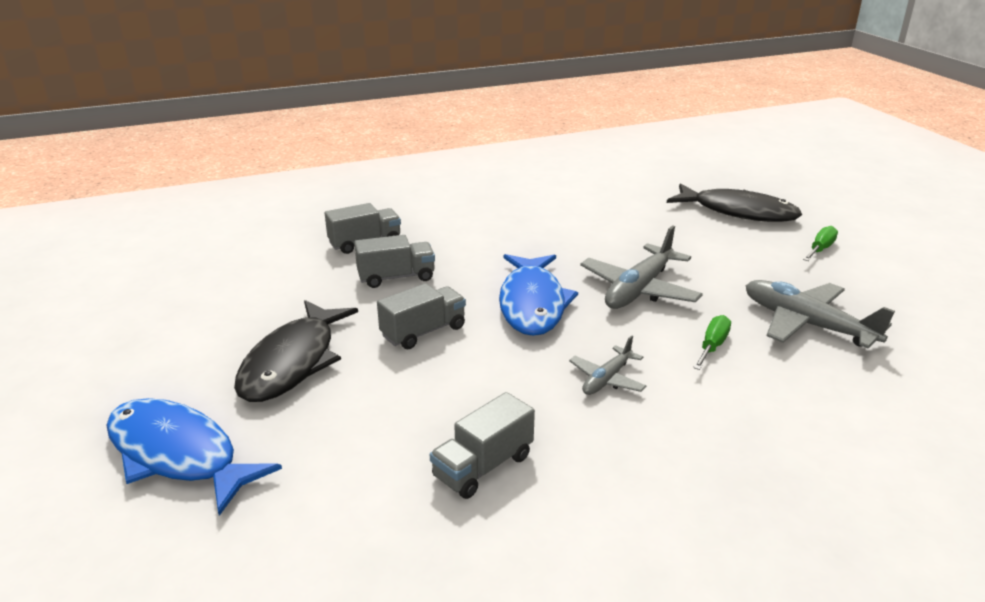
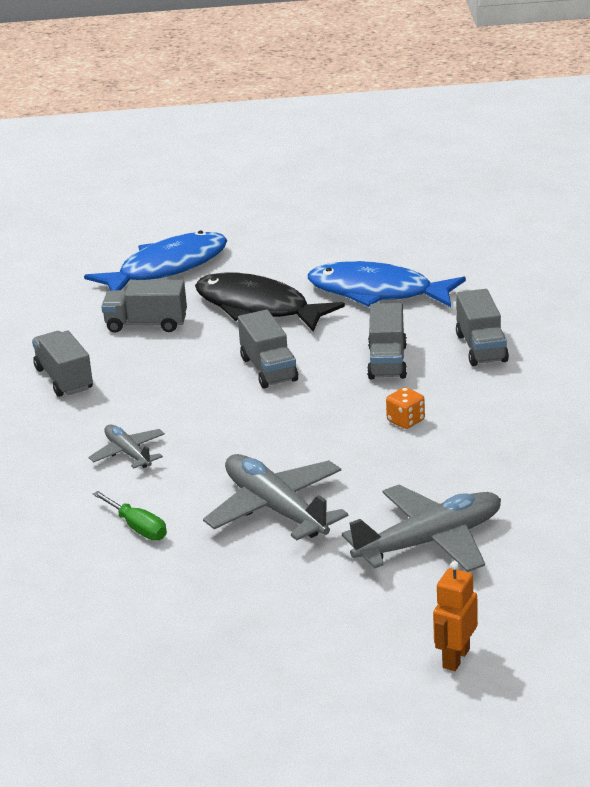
camera: 110 degrees right, 0 degrees up
(336, 434) = (146, 324): none -> grey truck
(487, 258) = (406, 421): none -> orange dice
(532, 304) = (285, 435): blue fish -> blue fish (377, 292)
(738, 212) = (455, 658): black fish -> orange robot
(806, 324) = (134, 606): grey plane -> grey plane (430, 541)
(820, 249) = (299, 694): green screwdriver -> none

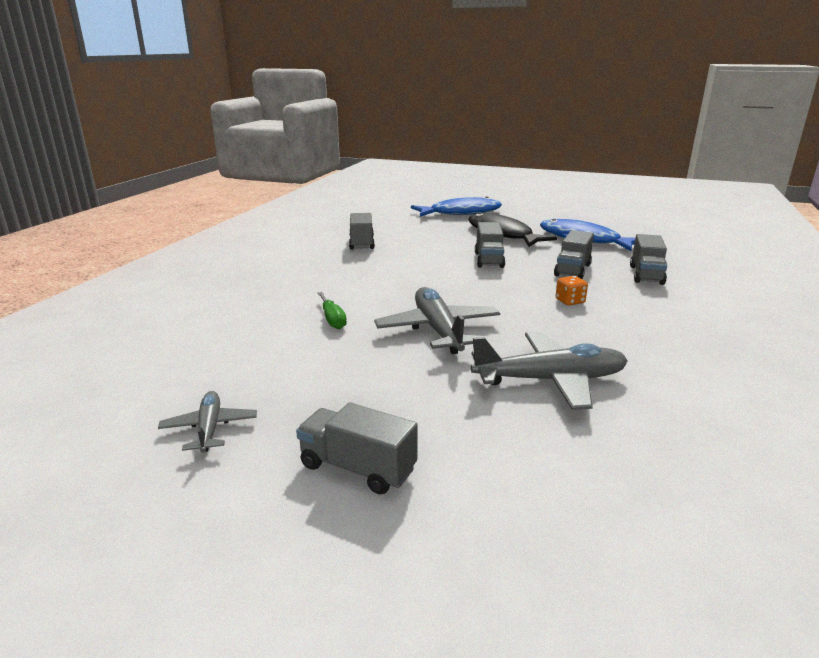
camera: 20 degrees right, 5 degrees down
(128, 453) = (365, 281): grey plane -> grey plane (209, 428)
(146, 324) = (430, 230): grey truck -> grey truck (357, 468)
(455, 658) = (526, 489): orange robot -> none

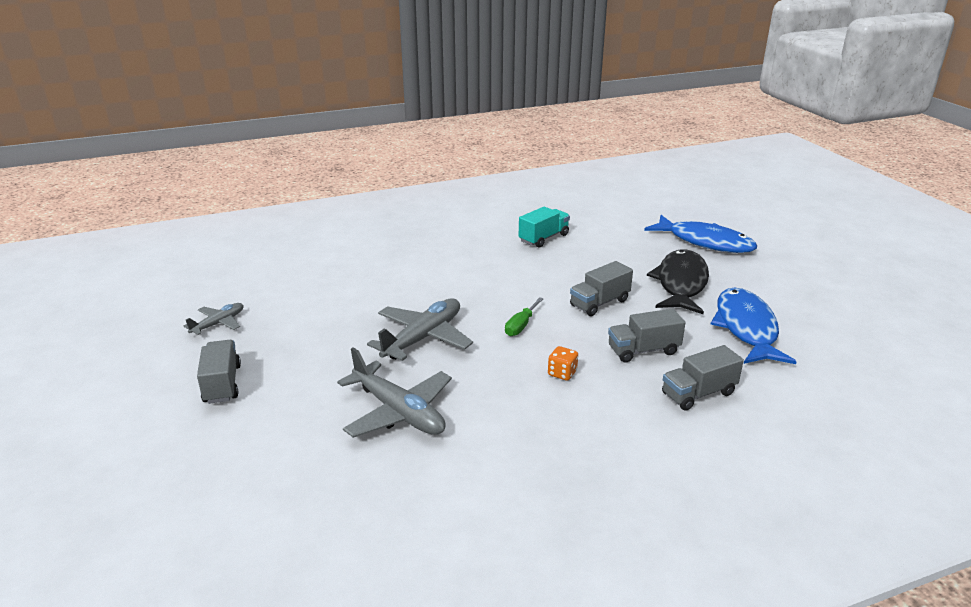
camera: 50 degrees right, 5 degrees up
(332, 319) = (388, 293): green screwdriver -> green screwdriver (521, 326)
(361, 243) = (543, 238): grey truck -> turquoise truck

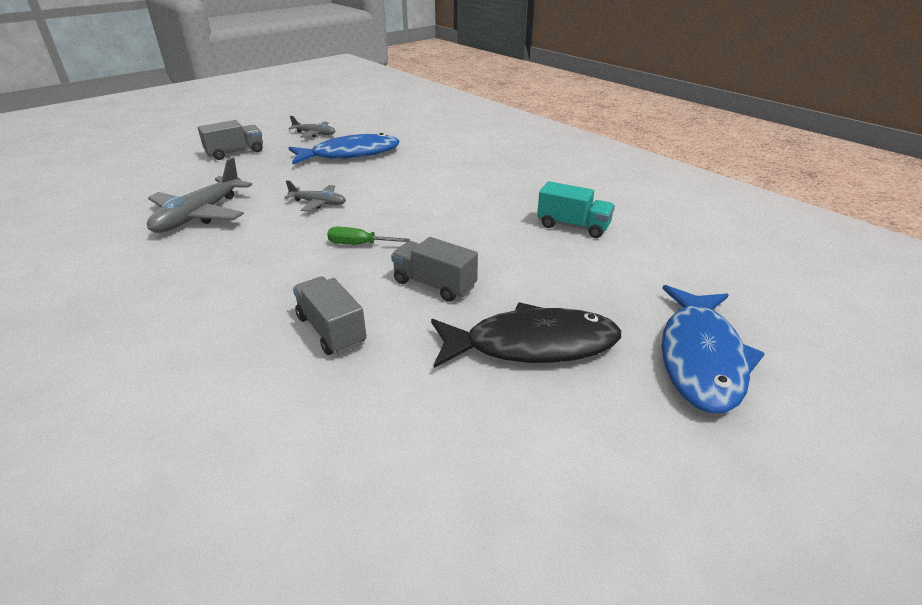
camera: 70 degrees right, 5 degrees up
(423, 338) = (318, 203): grey plane -> grey plane, size x0.55
(562, 373) = (270, 281): orange dice -> none
(698, 393) = (236, 387): grey truck -> none
(746, 328) = (428, 425): blue fish -> blue fish (350, 154)

